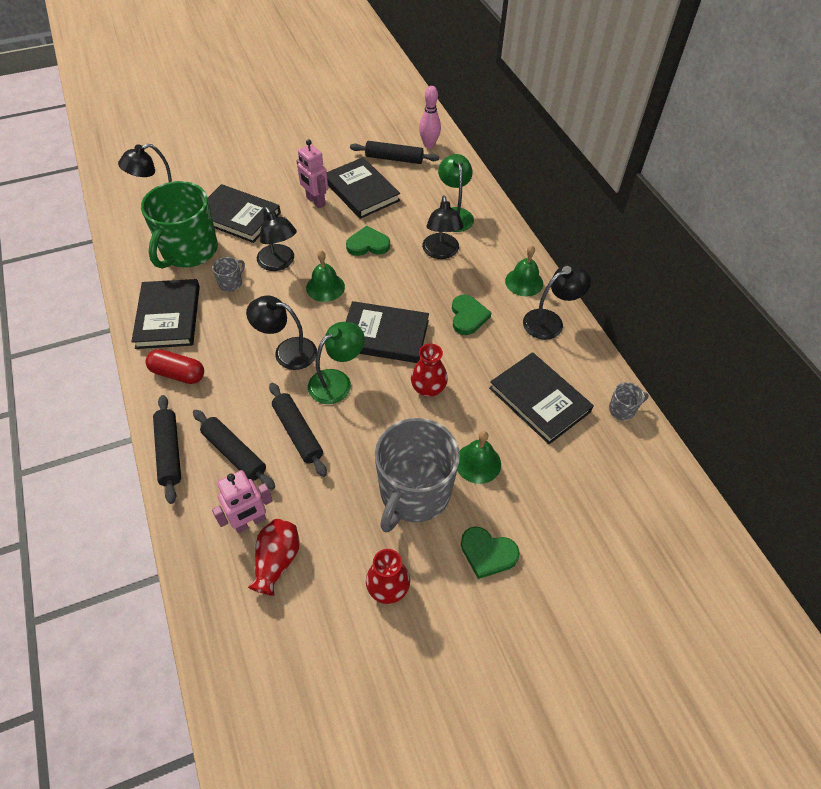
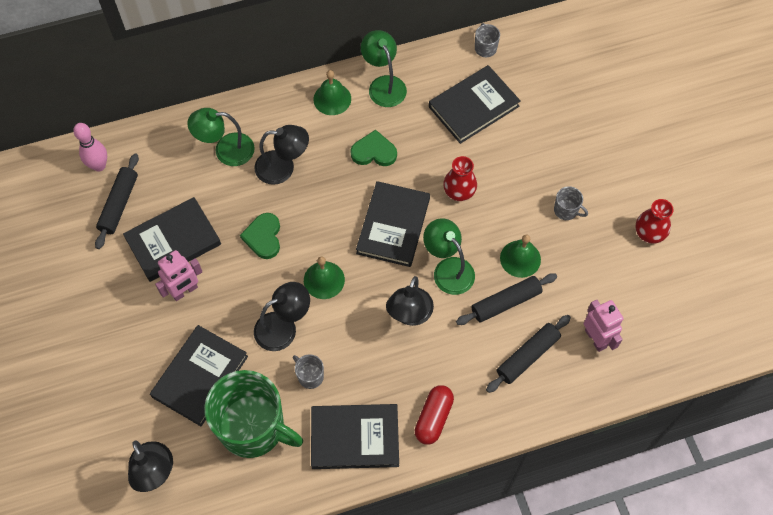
camera: 85 degrees left, 10 degrees up
(169, 452) = (526, 415): black rolling pin -> none
(277, 561) = (630, 315): red vase -> none
(414, 493) = (566, 210): grey mug -> grey mug, size x0.40
(478, 463) = (537, 160): green bell -> green bell (520, 258)
(487, 553) = (617, 162): green heart -> none
(550, 321) = (384, 84): black lamp -> green lamp

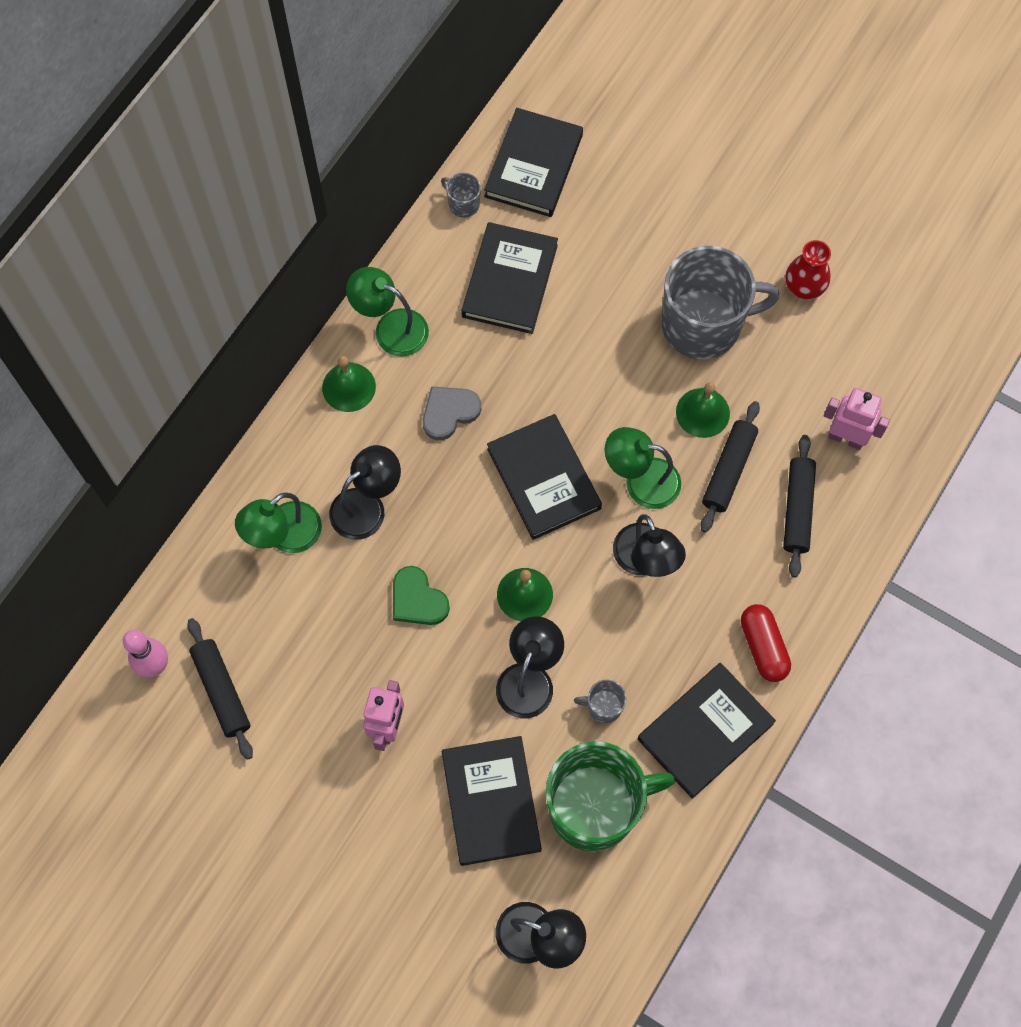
camera: 40 degrees left, 5 degrees up
(173, 241) = (322, 683): black book -> black book (533, 165)
(374, 152) = (449, 412): green heart -> grey heart
(459, 192) = (578, 388): red vase -> none
(566, 210) = (703, 324): grey mug -> grey mug, size x2.48

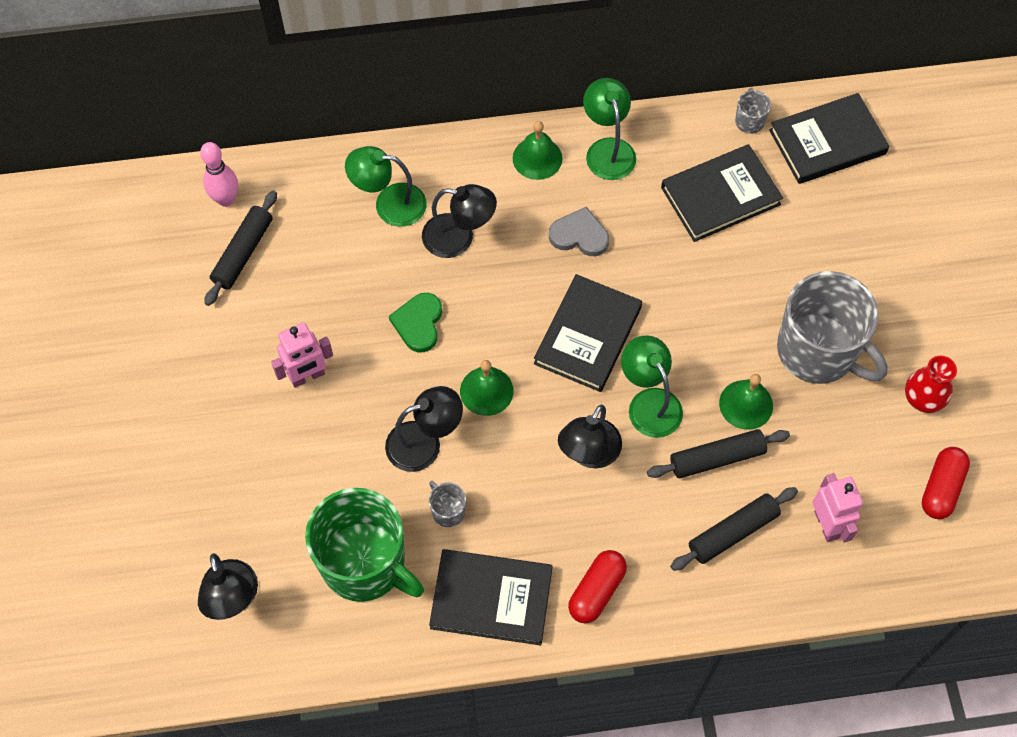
camera: 50 degrees right, 5 degrees down
(491, 801) = (309, 488): black book -> none
(883, 336) = (941, 488): none -> red capsule

